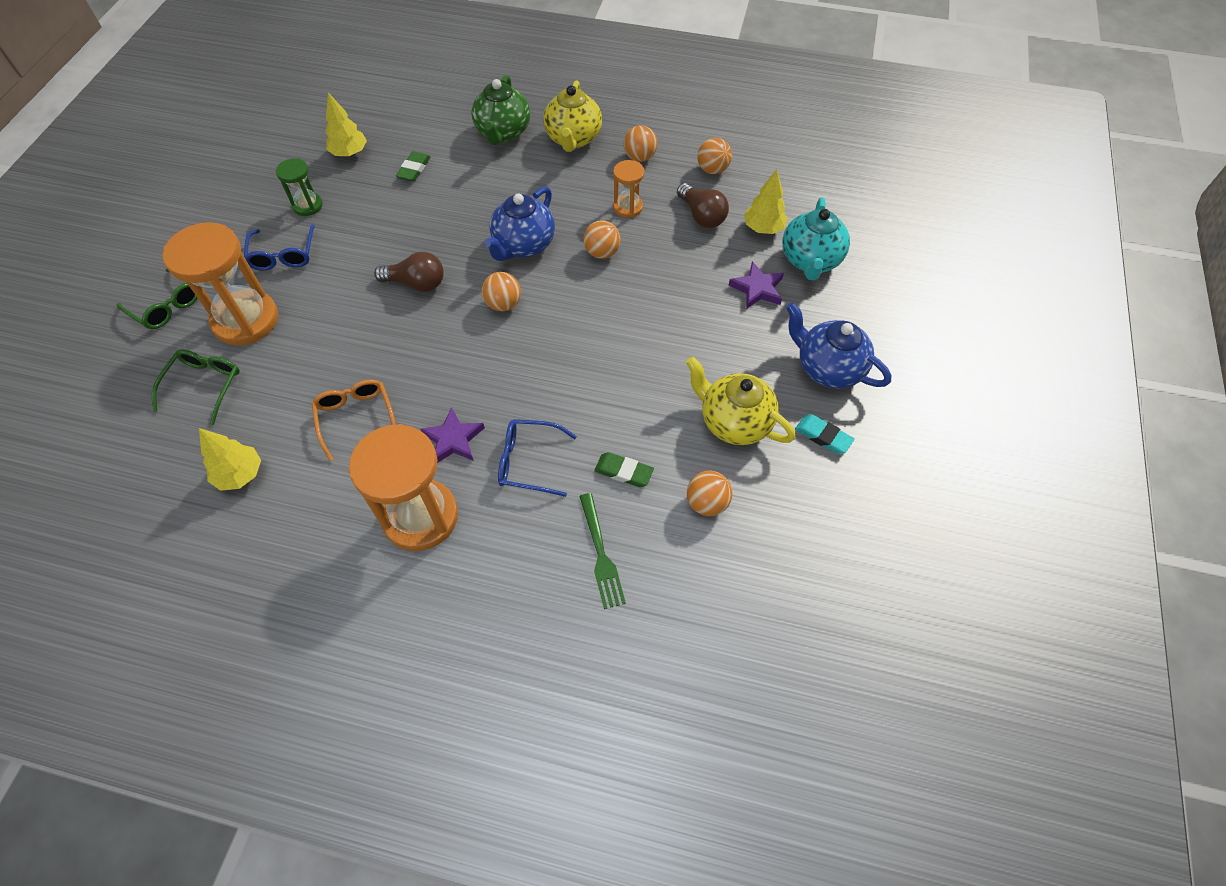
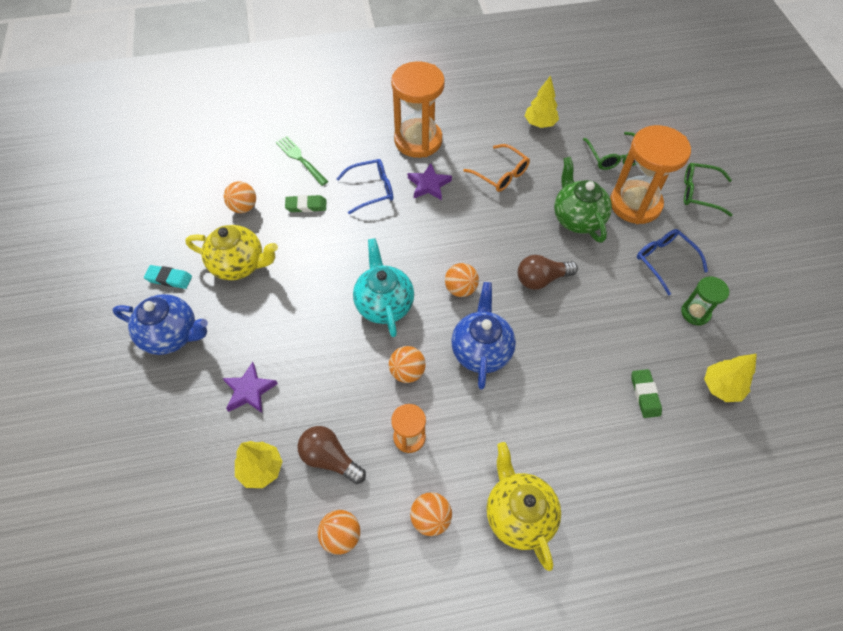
camera: 155 degrees right, 0 degrees up
(503, 133) = (599, 488): green teapot -> green teapot (577, 218)
(810, 260) = (204, 446): turquoise teapot -> turquoise teapot (384, 304)

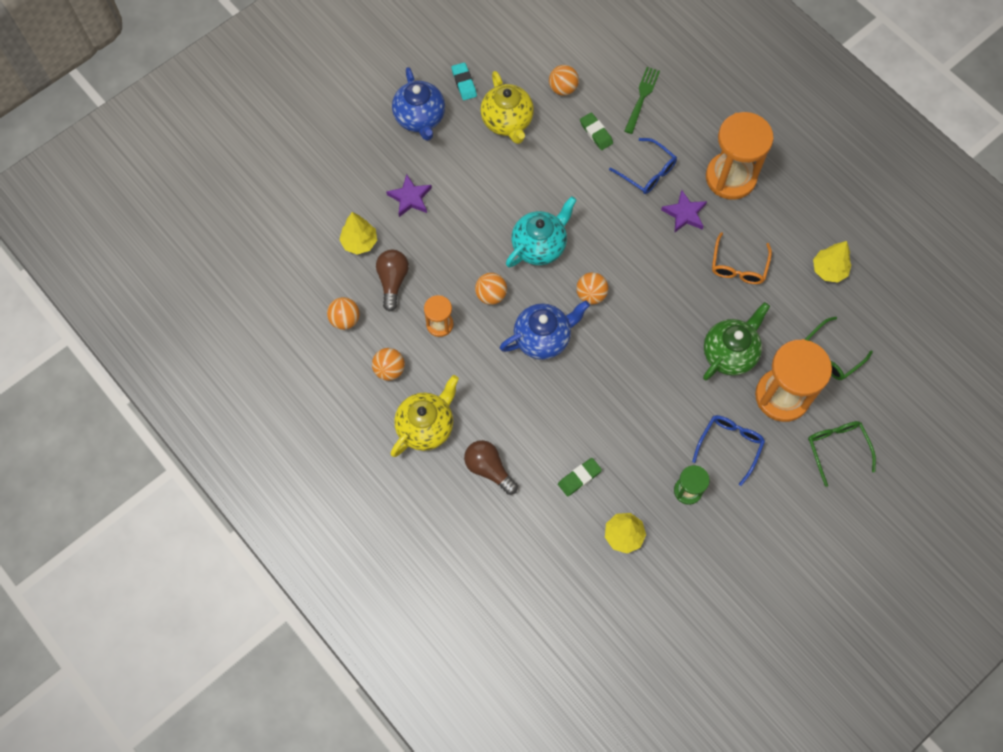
camera: 60 degrees right, 10 degrees up
(541, 279) = (642, 352): brown light bulb -> brown light bulb (488, 469)

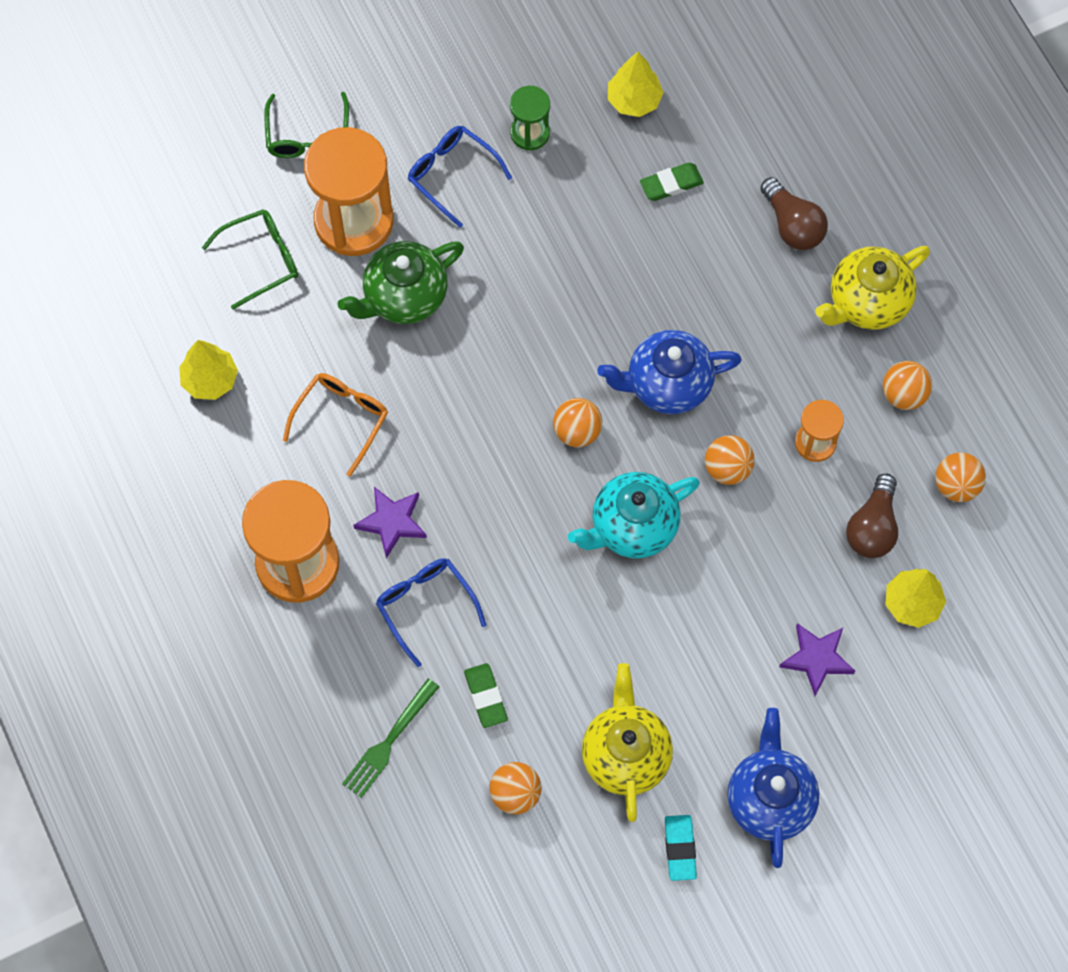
camera: 165 degrees left, 0 degrees up
(729, 446) = (452, 175): blue glasses -> blue glasses turned 90 degrees clockwise

